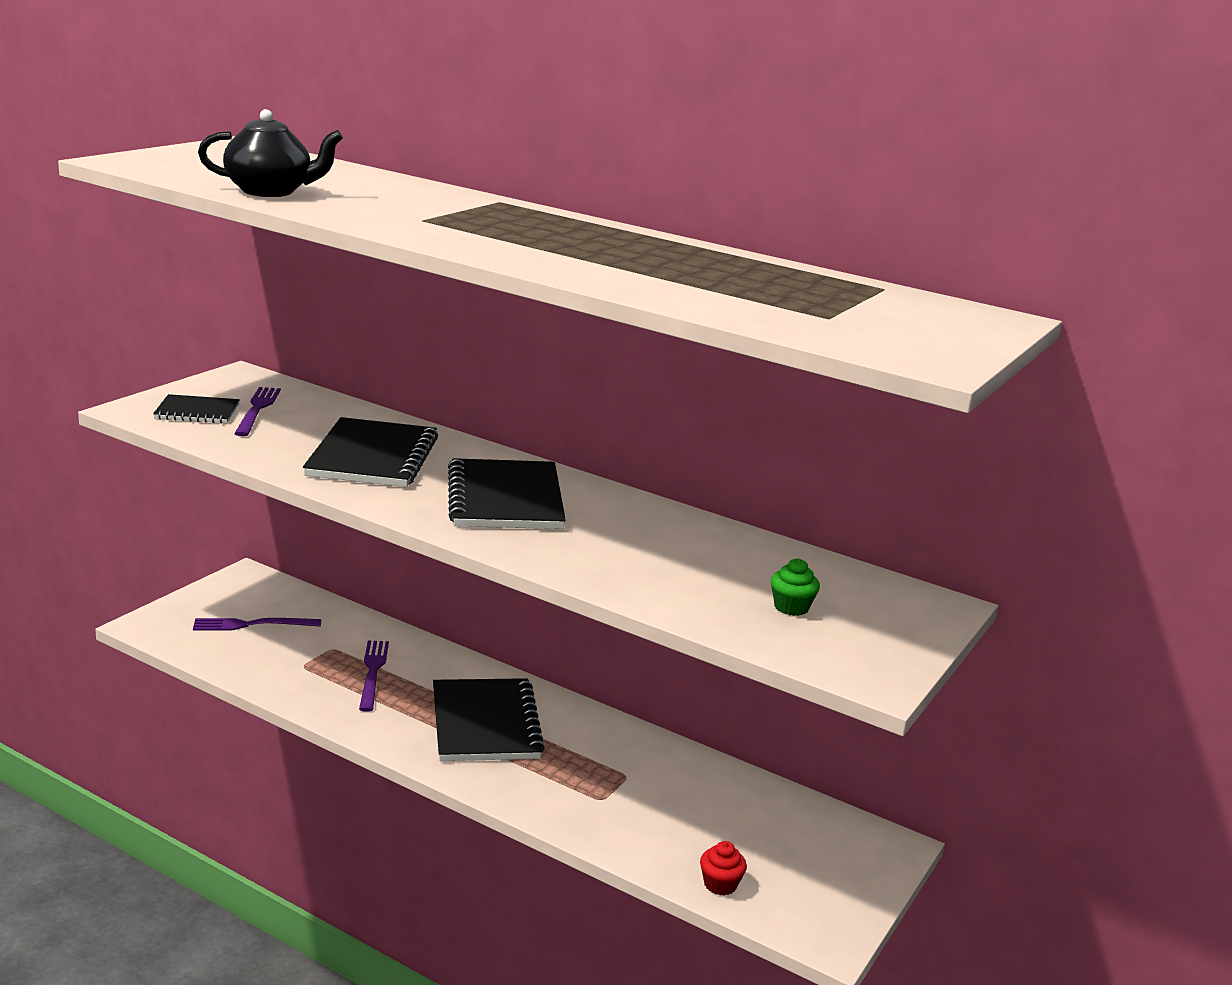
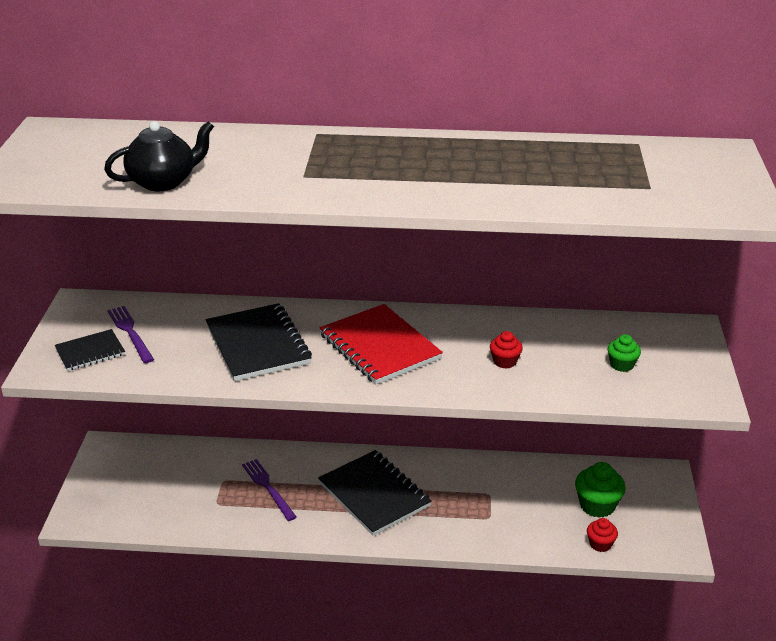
camera: 25 degrees left, 10 degrees up
(252, 625) = (149, 485): purple fork -> none
(505, 499) = (380, 347): black notebook -> red notebook
(639, 556) = (505, 361): none -> red cupcake
(759, 842) = (597, 505): none -> green cupcake

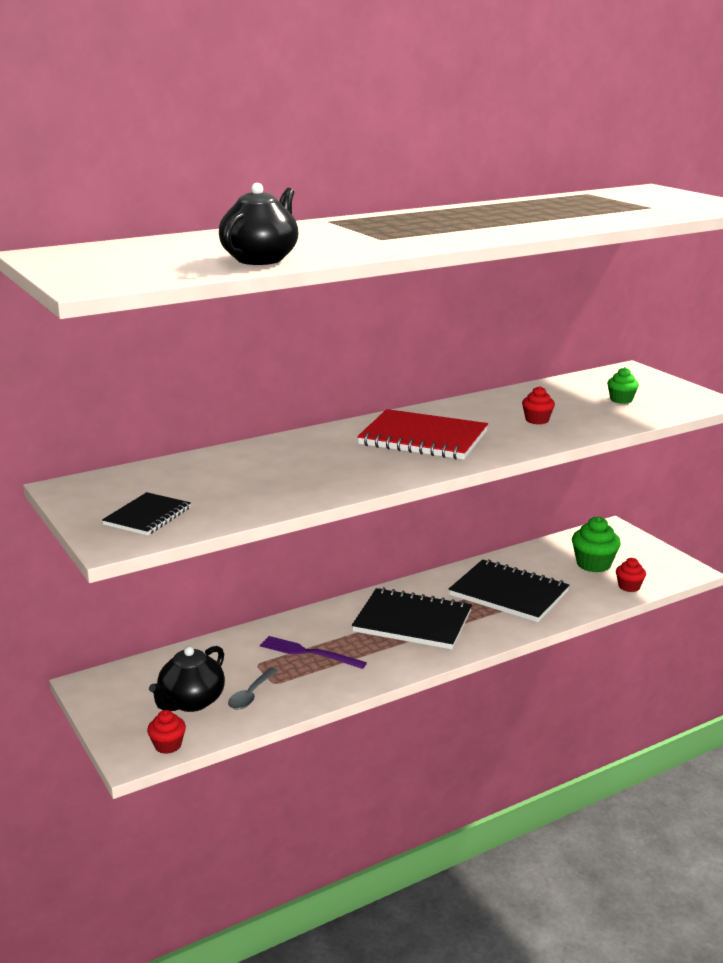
camera: 35 degrees left, 10 degrees down
(99, 521) = (168, 745): none -> red cupcake
(130, 332) = (166, 492): purple fork -> none
(149, 492) = (191, 702): none -> black teapot
(191, 506) = (251, 695): none -> grey spoon
(257, 345) = (312, 466): black notebook -> black notebook (508, 594)

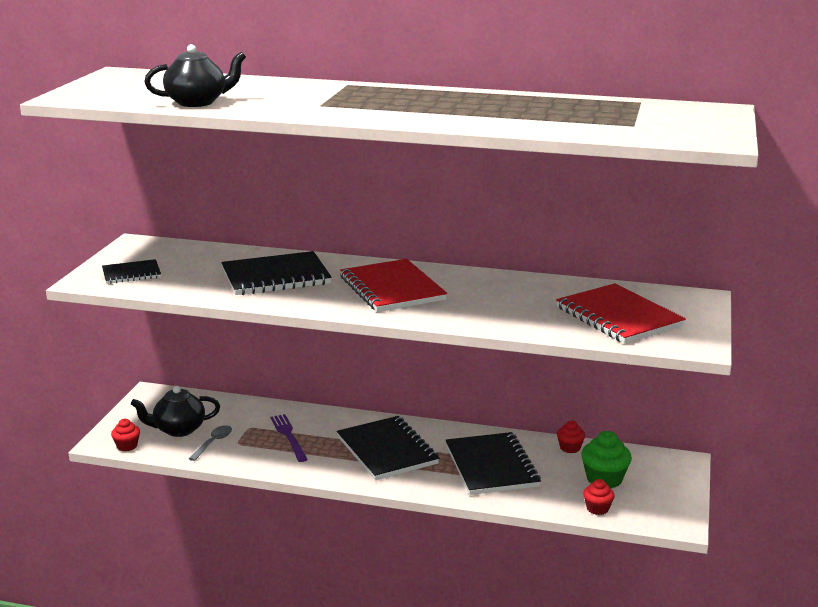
camera: 45 degrees right, 0 degrees up
(251, 695) = (213, 443): grey spoon -> grey spoon turned 135 degrees clockwise
(301, 465) = (275, 277): none -> black notebook
(537, 420) = (505, 306): red cupcake -> red cupcake (570, 448)
(621, 400) = (619, 317): green cupcake -> red notebook

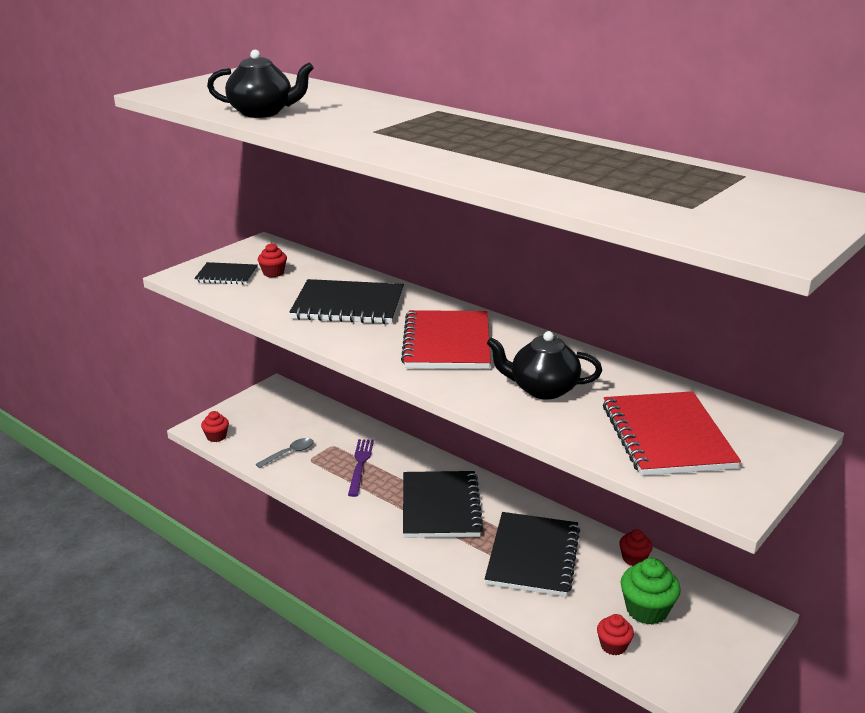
camera: 25 degrees right, 5 degrees up
(175, 264) = (273, 273): none -> red cupcake
(178, 429) = (270, 431): black teapot -> black teapot (542, 389)

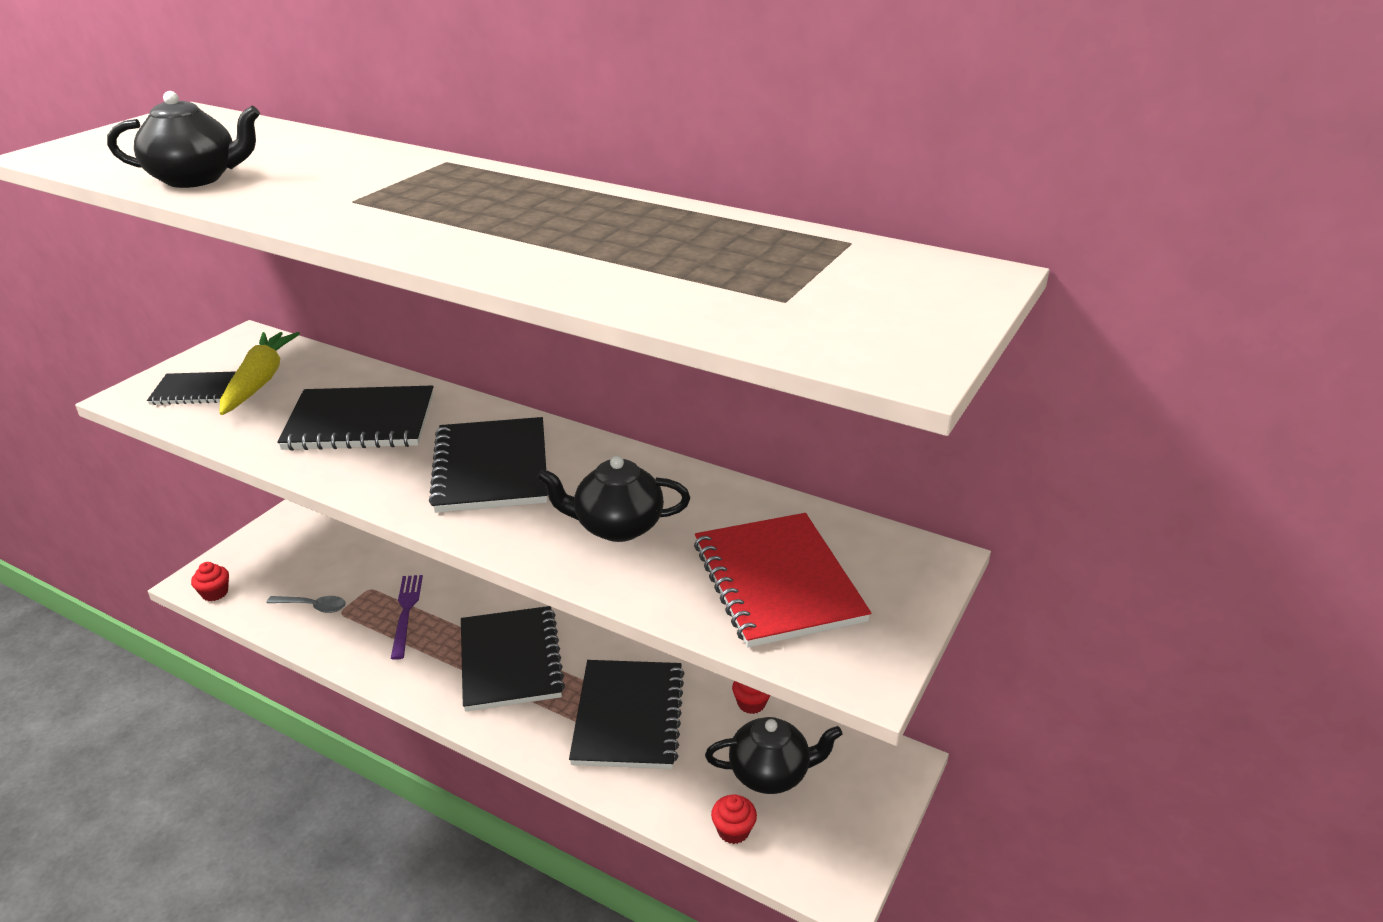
camera: 10 degrees left, 5 degrees up
(273, 273) = (259, 381): red cupcake -> yellow carrot
(289, 453) = (313, 606): grey spoon -> grey spoon turned 60 degrees clockwise
(447, 343) = (492, 468): red notebook -> black notebook
(646, 610) = (770, 773): green cupcake -> black teapot

